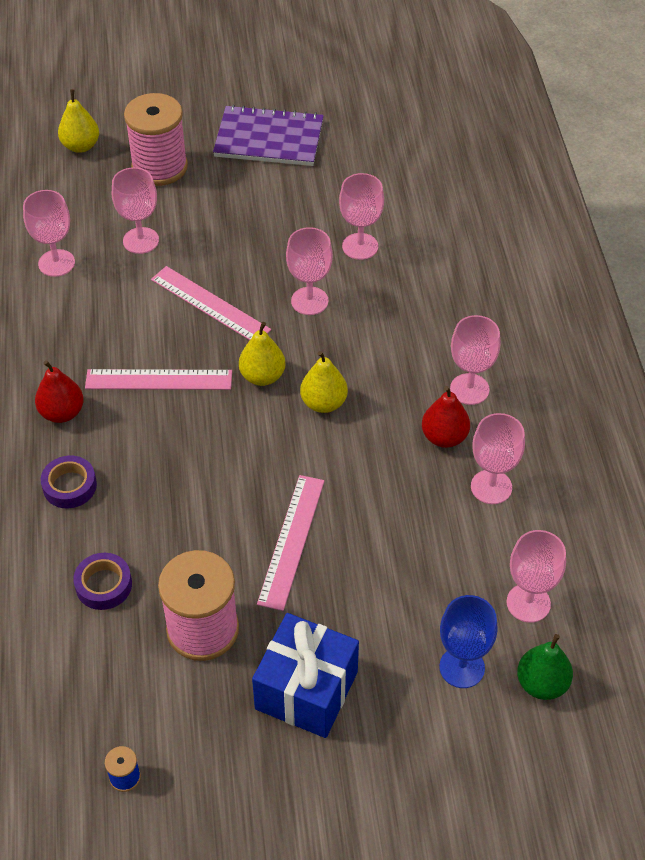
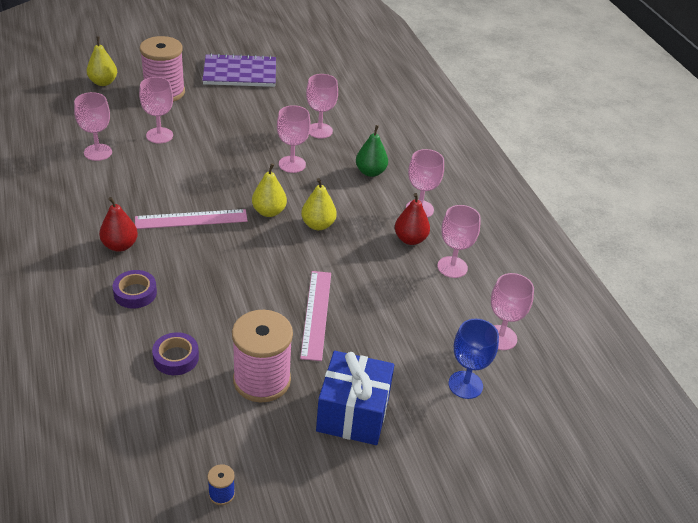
camera: 15 degrees left, 10 degrees down
(210, 304) = (220, 170): pink ruler -> none
(542, 684) = (526, 389): green pear -> green pear (370, 172)

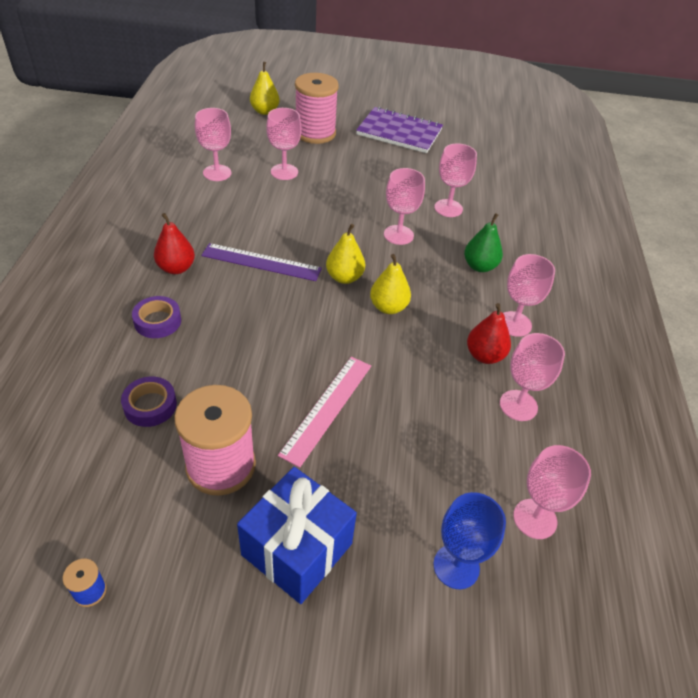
camera: 25 degrees right, 5 degrees up
(191, 219) = (261, 262): pink ruler -> purple ruler

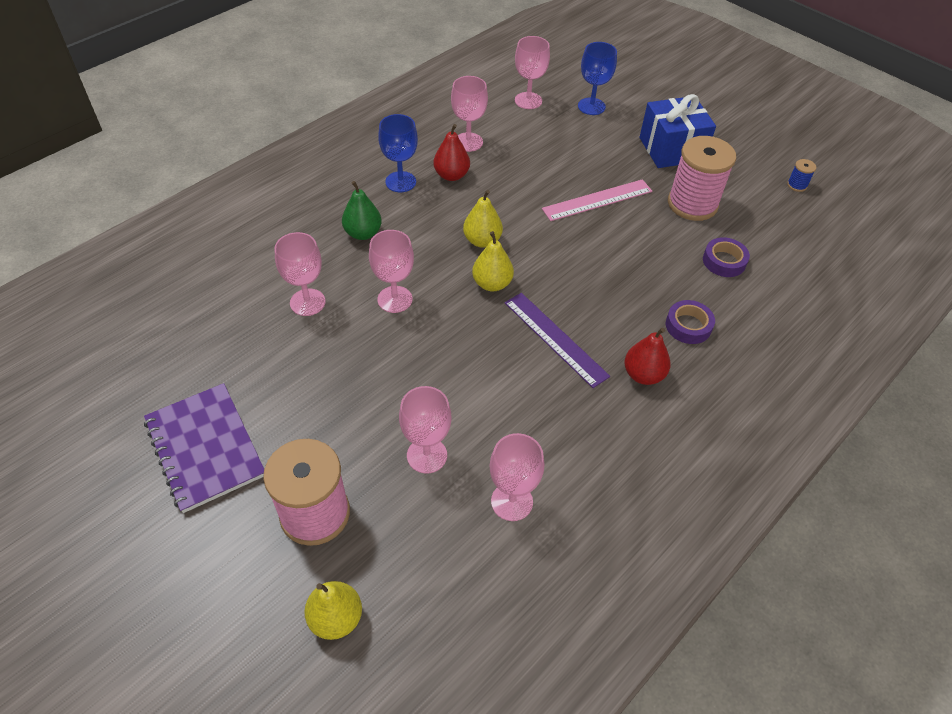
camera: 140 degrees left, 5 degrees up
(514, 324) = (400, 182): pink goblet -> blue goblet

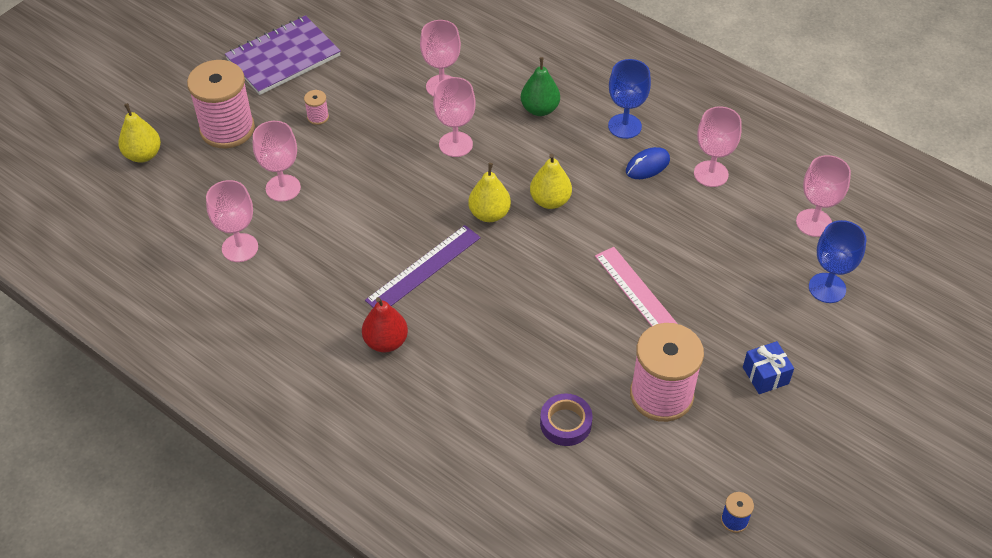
camera: 85 degrees right, 0 degrees up
(321, 416) = (318, 117): none -> pink spool
(451, 175) = (647, 165): red pear -> blue mouse
(671, 149) = (765, 375): blue gift -> blue gift, size x0.52
(688, 326) = (457, 383): purple tape -> none

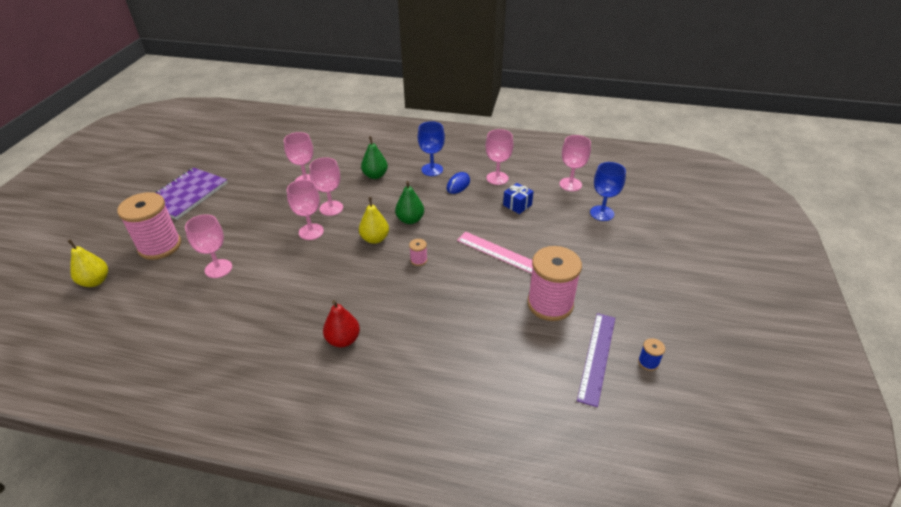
camera: 25 degrees left, 10 degrees down
(240, 248) = (199, 317): pink goblet -> pink goblet (311, 232)
(318, 117) = (226, 220): pink spool -> pink spool (418, 260)
(424, 269) = (347, 284): purple ruler -> purple ruler (597, 357)
(550, 201) = (410, 220): yellow pear -> green pear
(565, 423) = (500, 345): purple tape -> none
(765, 375) = (603, 270): blue gift -> blue gift (517, 205)

